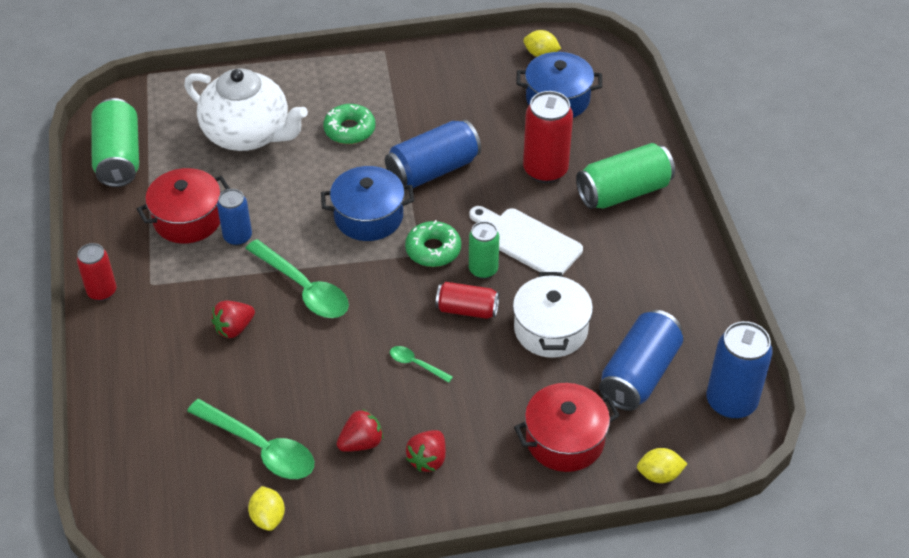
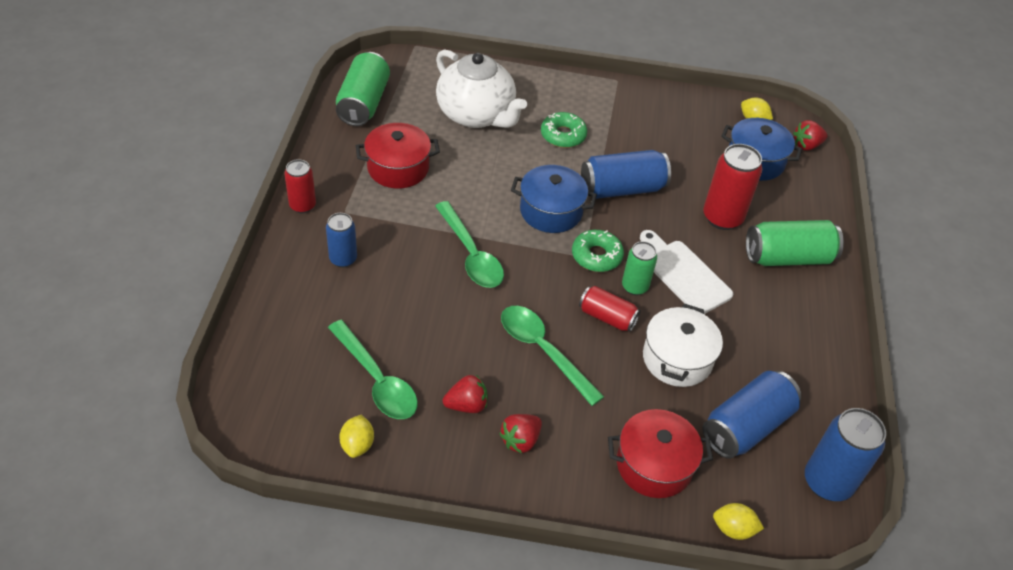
camera: 15 degrees right, 0 degrees up
(234, 328) = (398, 270): red strawberry -> red strawberry (806, 145)
(237, 237) = (433, 195): blue can -> blue can (343, 259)
(416, 364) = (543, 351): green spoon -> green spoon, size x2.09

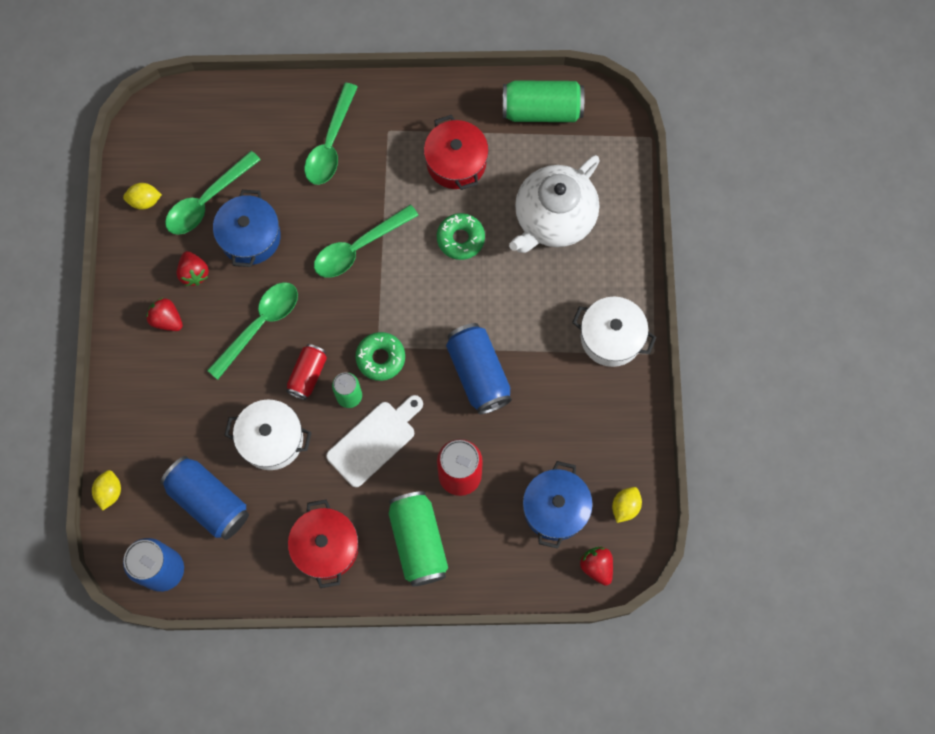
camera: 85 degrees right, 25 degrees up
(302, 205) = (387, 94): red can -> none
(343, 259) = (330, 144): blue can -> green spoon
(551, 211) = (430, 309): blue pot -> blue pot (250, 237)
(563, 135) = (544, 307): green donut -> green donut (460, 239)
(599, 101) = (611, 337): none -> white pot
(654, 465) = (159, 426): red pot -> red pot (326, 547)

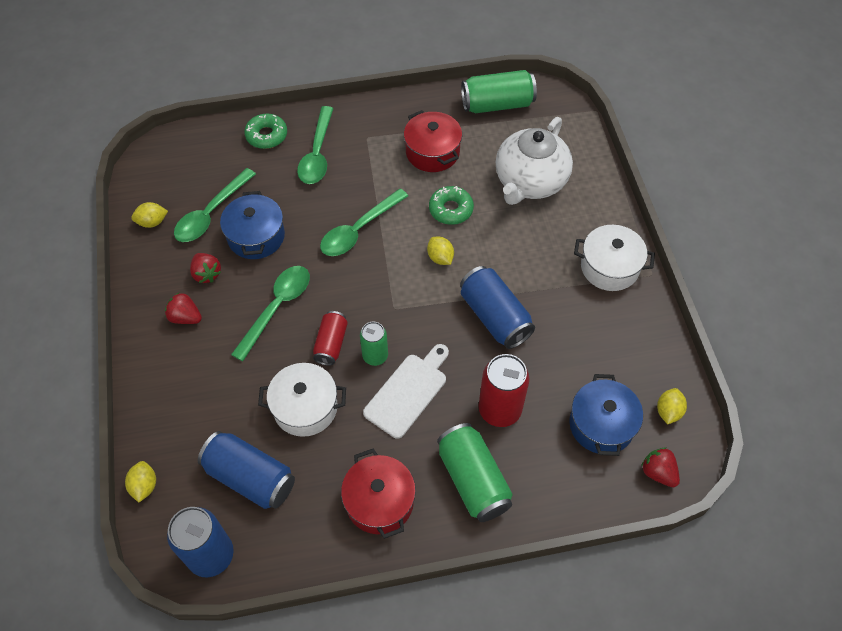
camera: 10 degrees left, 15 degrees down
(380, 358) = (398, 318): green donut -> green donut (266, 135)
(437, 295) = (440, 258): none -> yellow lemon

